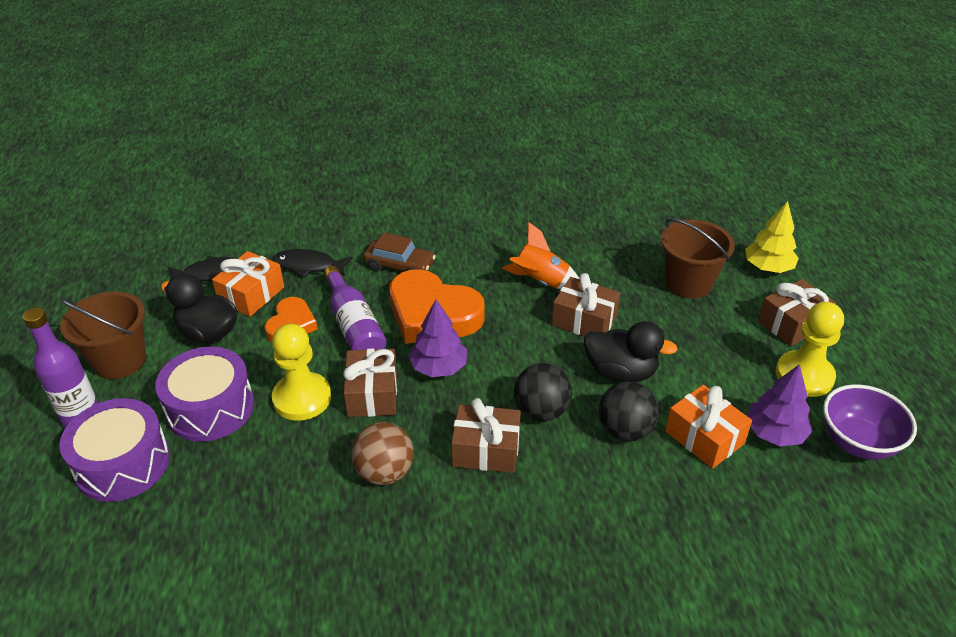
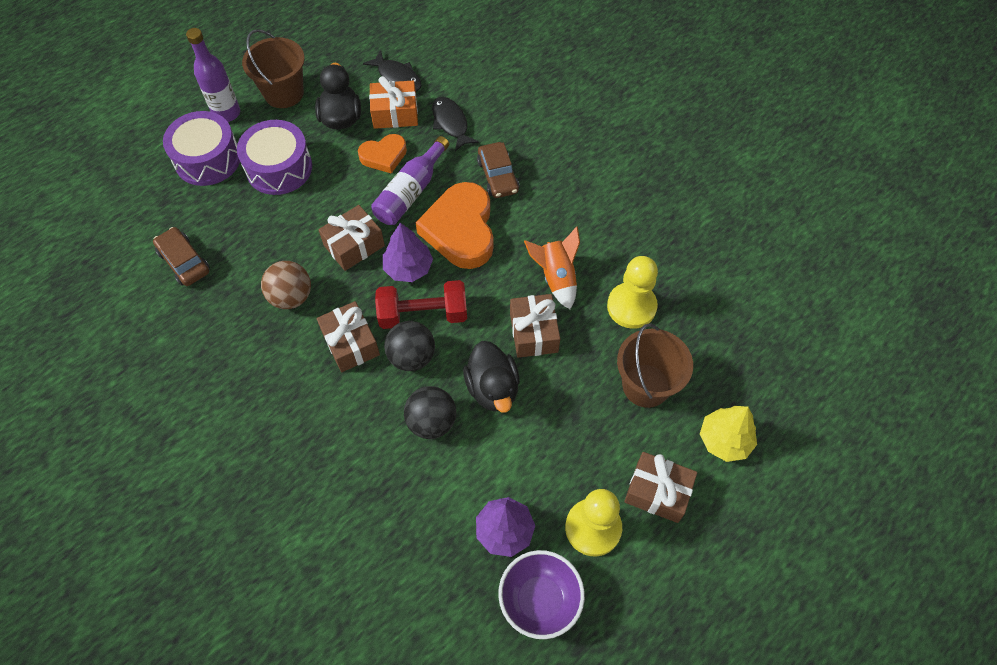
camera: 55 degrees right, 20 degrees up
(238, 551) = (184, 262): none -> brown car
(302, 398) = (322, 209): yellow pawn -> yellow pawn (631, 306)
(501, 381) = (423, 314): none -> red dumbbell
(704, 437) = (463, 480): orange gift -> none

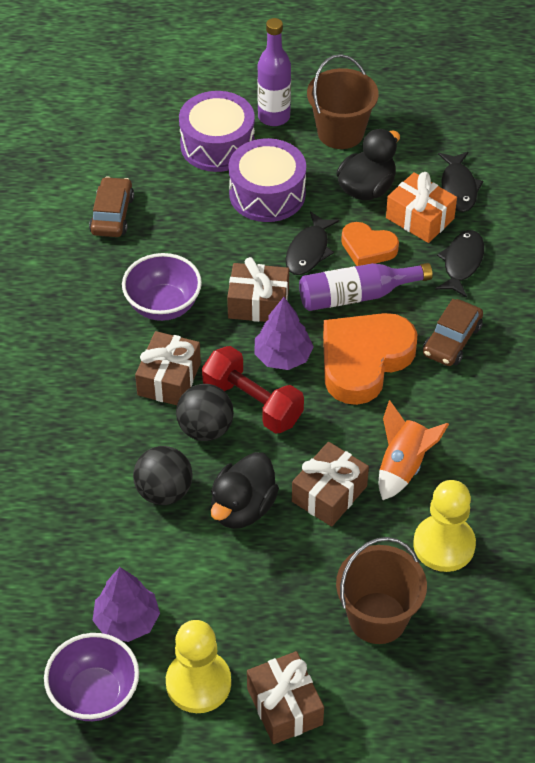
camera: 45 degrees right, 10 degrees down
(291, 297) = (163, 306): brown ball -> purple bowl
(348, 186) = (309, 251): none -> black fish
(724, 440) = (395, 721): yellow tree -> none

